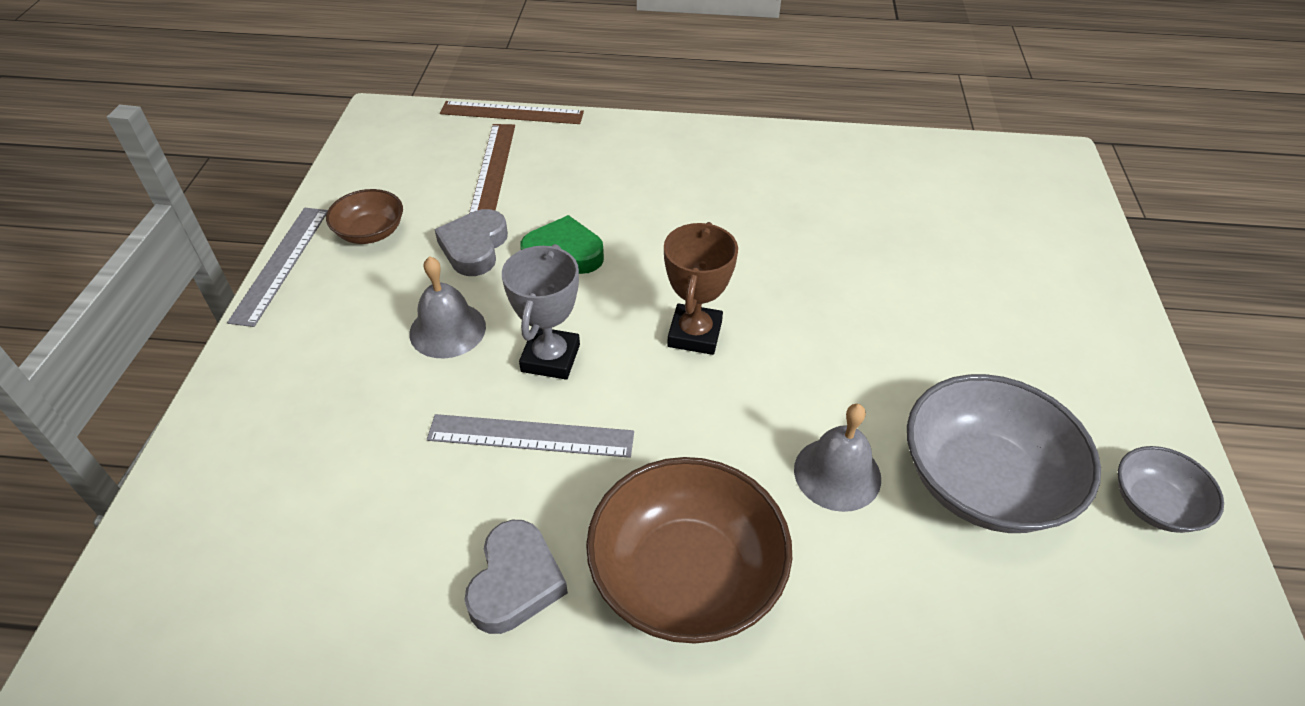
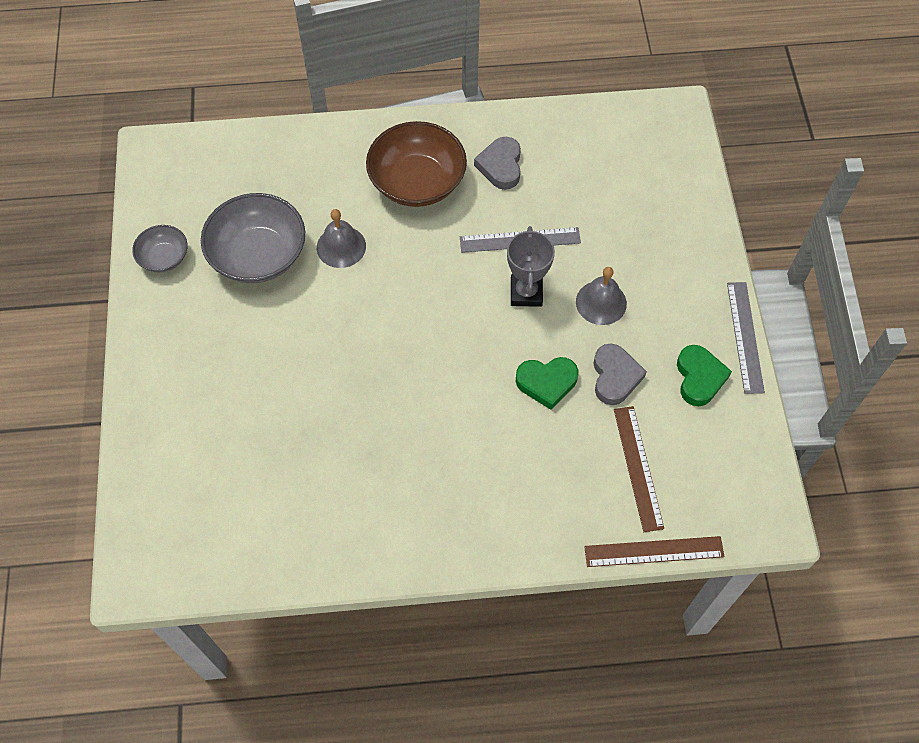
camera: 170 degrees right, 15 degrees up
(370, 232) = (699, 378): brown bowl -> green heart
(695, 334) = (436, 327): brown trophy -> none

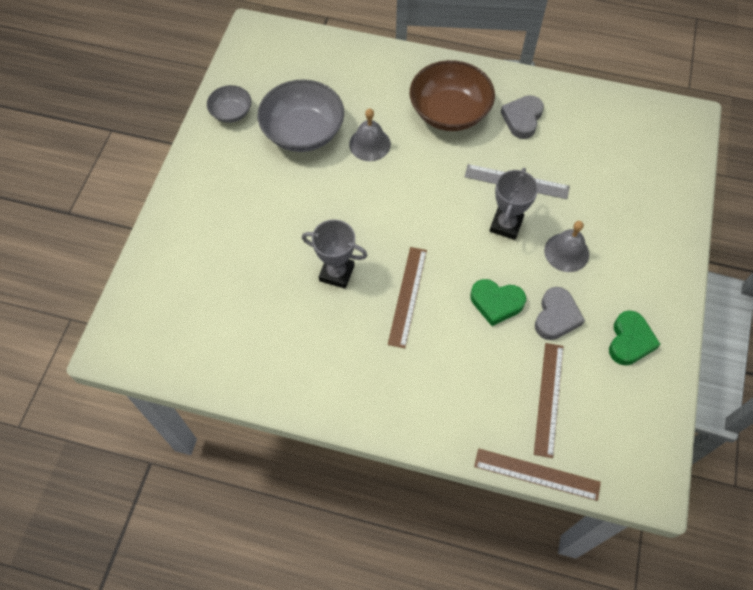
camera: 20 degrees right, 0 degrees up
(360, 407) = (336, 273): none -> grey trophy
(448, 407) = (407, 296): none -> brown ruler
(745, 336) = (683, 319): grey ruler -> none

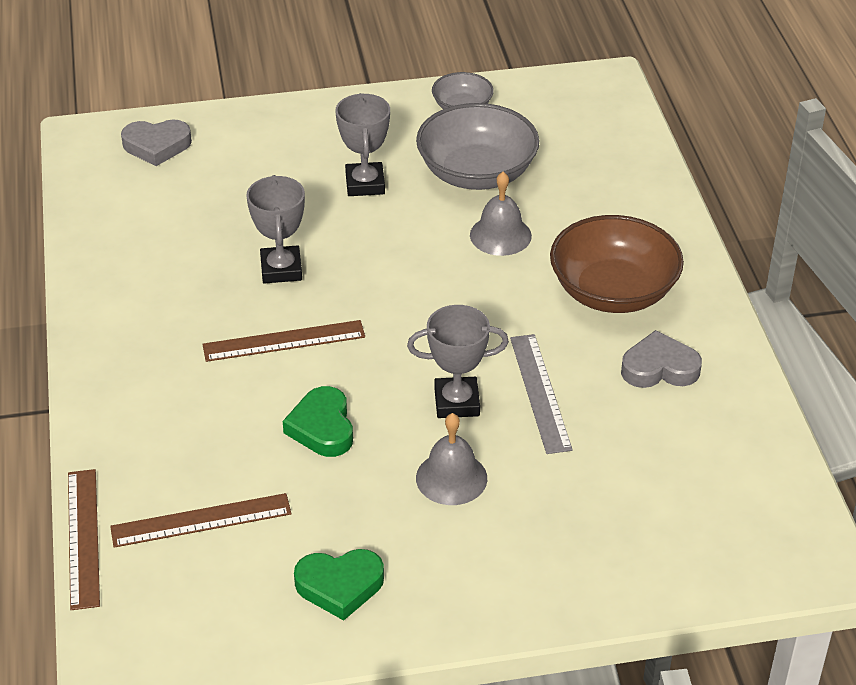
camera: 65 degrees right, 20 degrees down
(277, 194) = (365, 184): none -> grey trophy
(556, 316) = (335, 495): grey heart -> grey heart (157, 146)

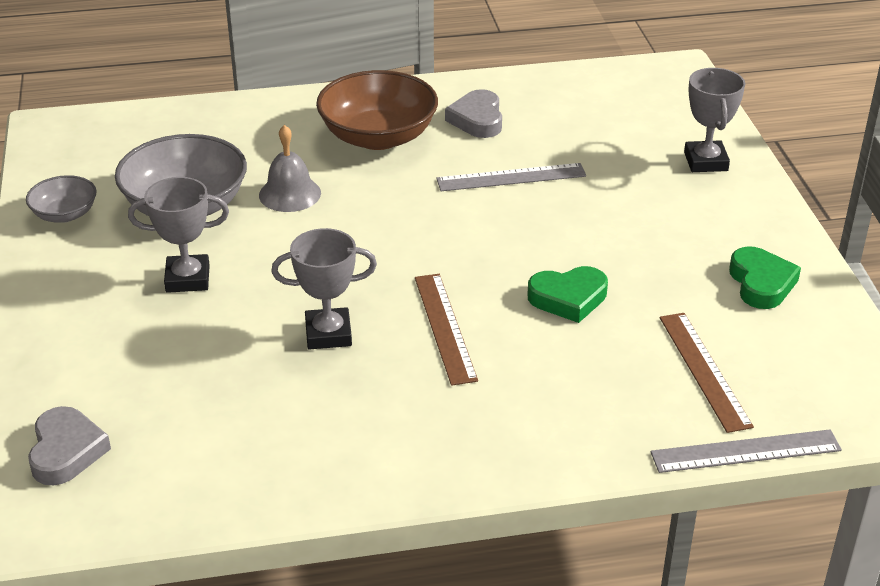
camera: 90 degrees left, 5 degrees down
(83, 537) = (745, 451): brown ruler -> grey ruler
(451, 478) = (622, 224): grey bell -> none
(457, 402) = (527, 221): grey trophy -> grey trophy (705, 161)

